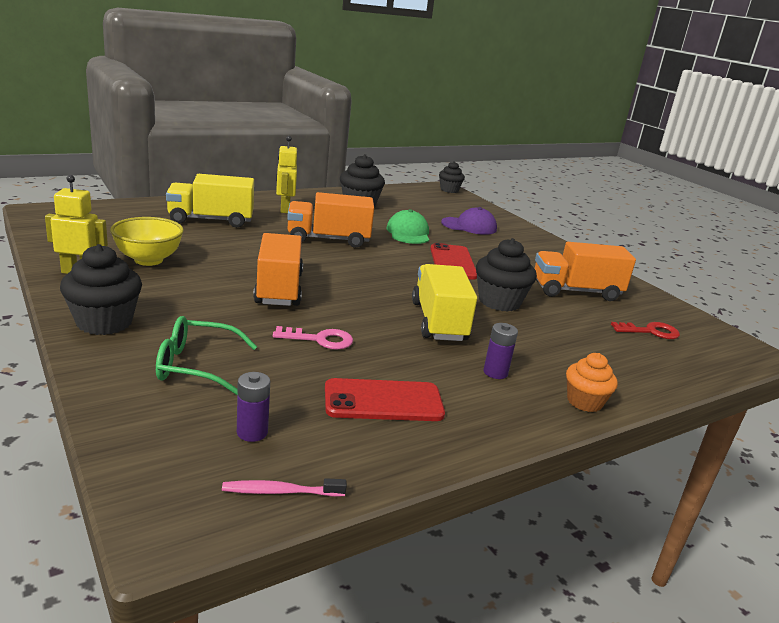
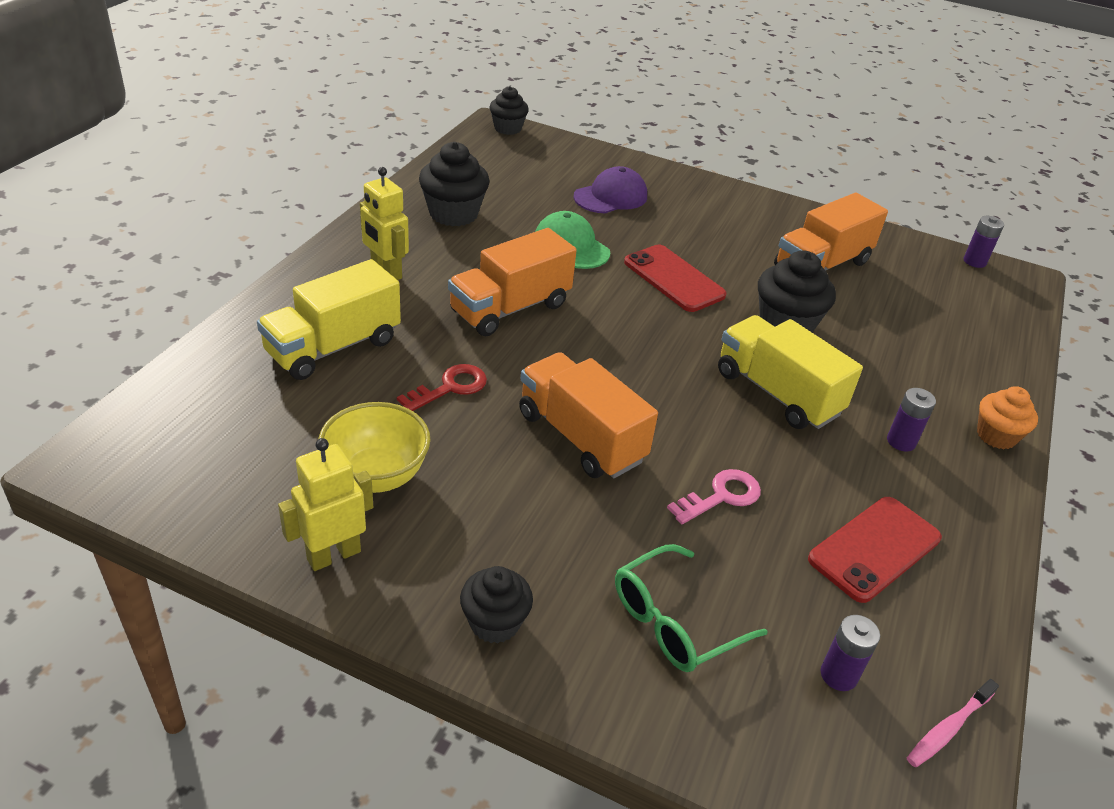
camera: 35 degrees left, 15 degrees up
(104, 322) = (494, 622): black cupcake -> black cupcake, size x0.65
(650, 331) = (934, 296): red key -> red key (449, 388)
(719, 331) = (974, 261): none -> purple battery

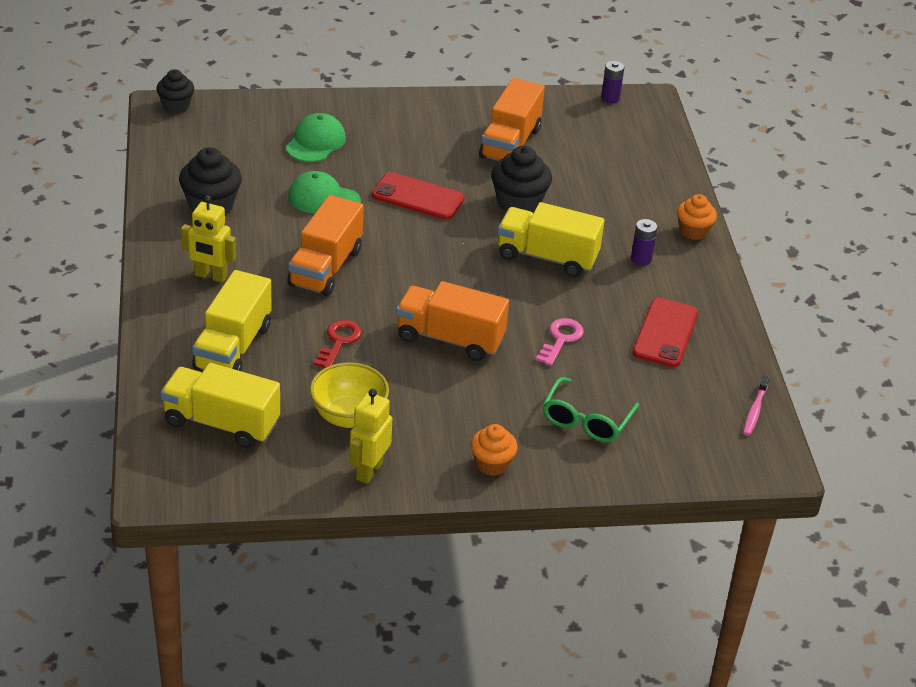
camera: 30 degrees left, 0 degrees up
(233, 420) = (221, 423): none -> yellow truck
(494, 622) = (492, 464): black cupcake -> orange cupcake
(611, 197) = (315, 142): purple cap -> green cap
(838, 675) = (687, 409): purple battery -> none

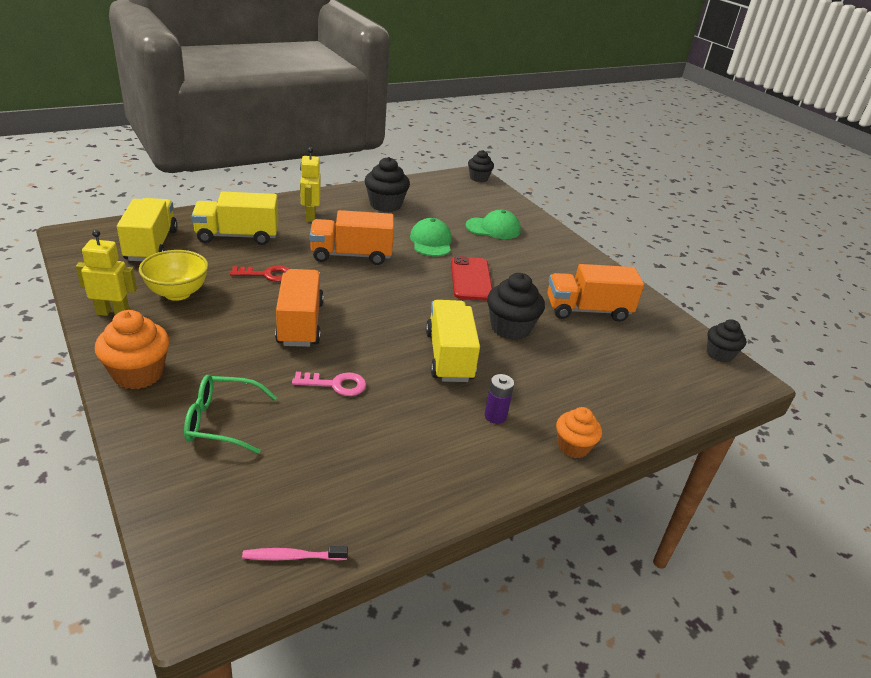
camera: 65 degrees right, 5 degrees down
(492, 464) = (138, 374): orange cupcake -> orange cupcake, size x1.54
(610, 98) = (719, 354): purple battery -> black cupcake
(665, 333) = (389, 454): red phone -> none

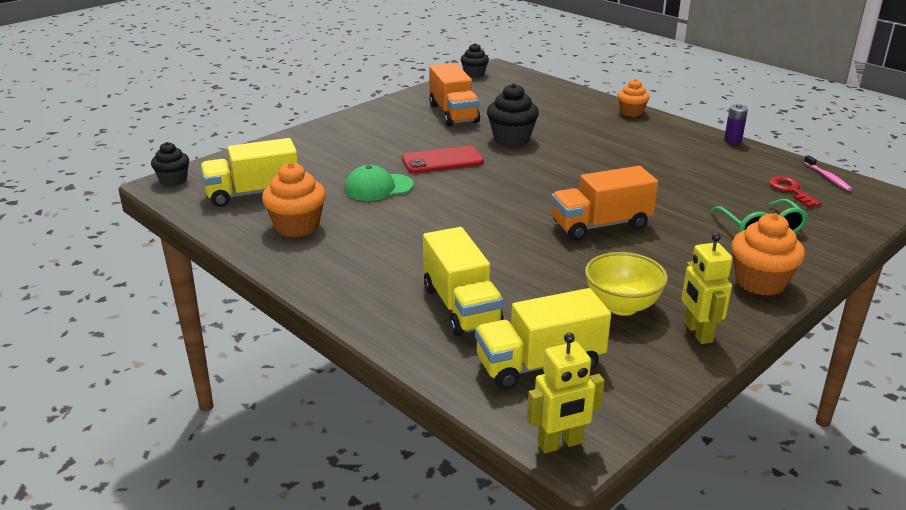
camera: 100 degrees left, 5 degrees down
(266, 274) = (532, 263): red key -> red key (791, 190)
(310, 216) = (367, 269): yellow robot -> yellow robot (560, 444)
(335, 384) = (664, 193): pink key -> none
(351, 255) = (446, 225): orange truck -> none
(385, 205) = (297, 226): black cupcake -> orange cupcake
(449, 356) = (577, 157): yellow truck -> yellow truck (253, 193)
(493, 228) = (320, 160): green cap -> none
(495, 416) = (630, 136): purple battery -> purple battery (732, 140)

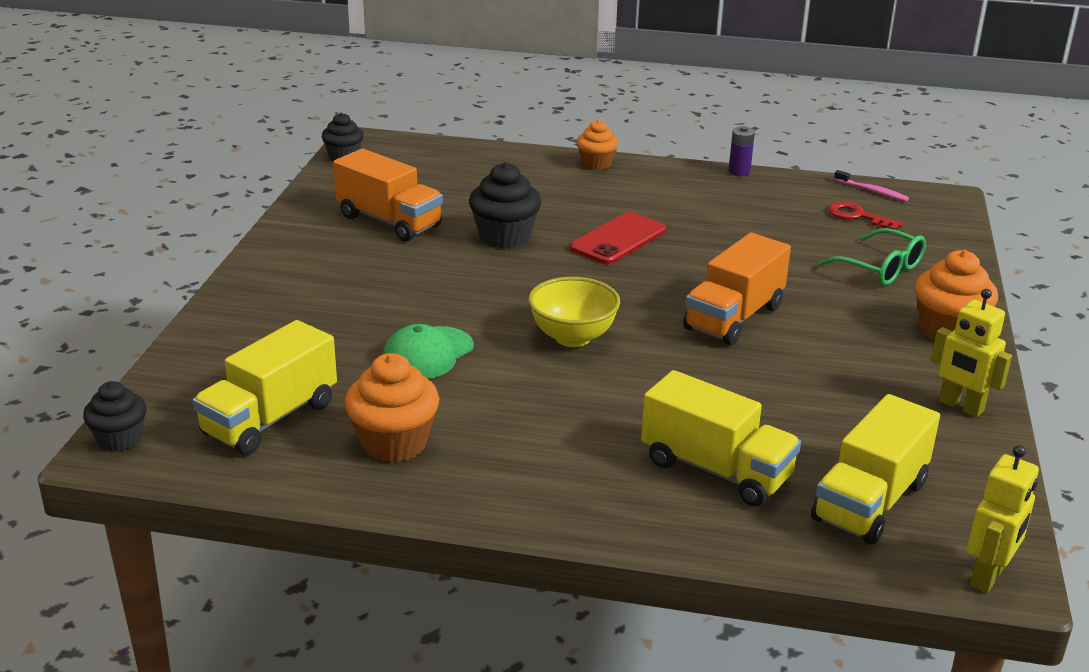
camera: 35 degrees left, 0 degrees up
(442, 161) = (459, 292): red phone -> red phone (618, 239)
(622, 306) = (864, 405): yellow bowl -> yellow bowl (572, 337)

